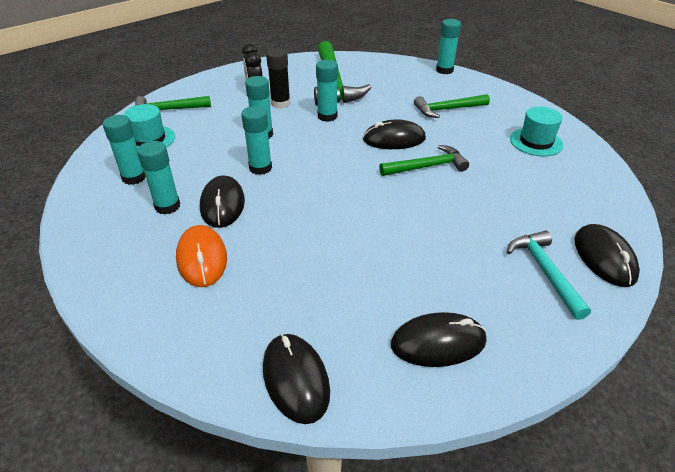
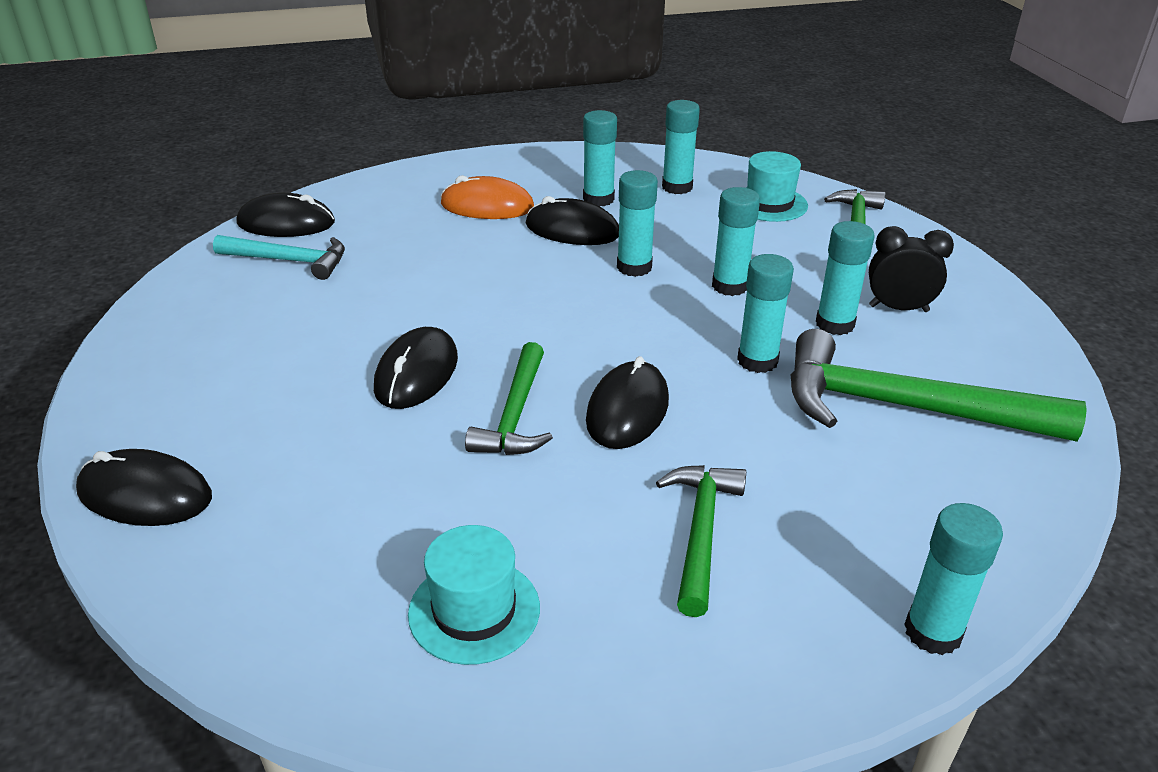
camera: 115 degrees right, 5 degrees down
(280, 103) = (835, 324): black glue stick -> turquoise glue stick
(438, 342) = (221, 301): black mouse -> black mouse (416, 373)
(545, 272) = (199, 420): turquoise hammer -> turquoise hammer (289, 261)

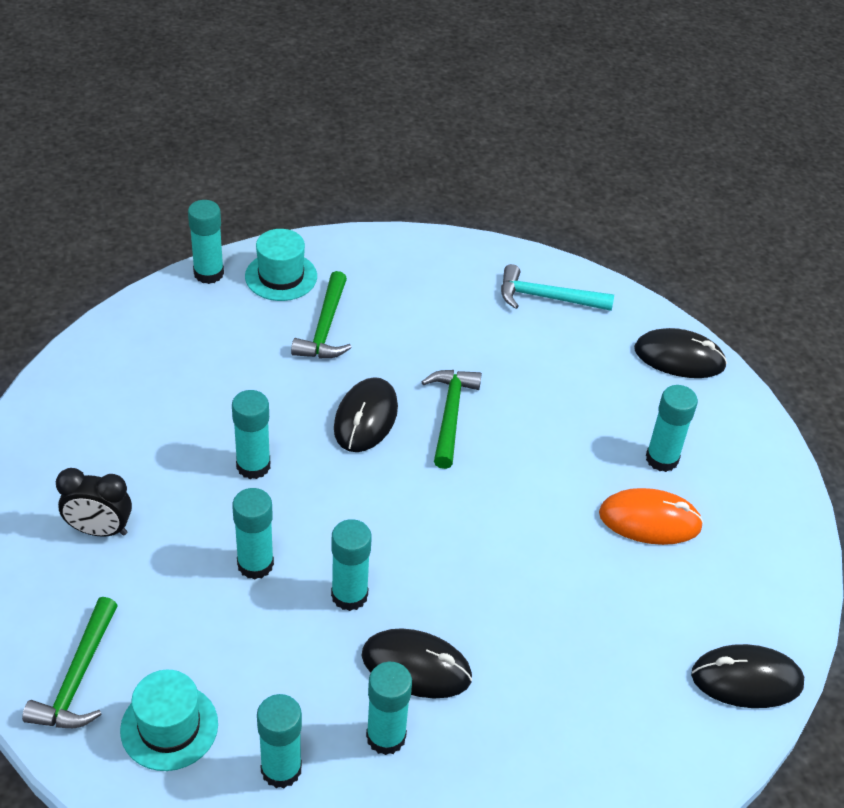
camera: 175 degrees right, 10 degrees up
(289, 261) = (708, 607): turquoise hammer -> turquoise hammer (547, 298)
(416, 373) = (535, 455): black mouse -> none
(474, 610) = (456, 289): turquoise hat -> turquoise hat (281, 276)
(487, 206) = (523, 719): orange mouse -> orange mouse (650, 520)
(835, 324) = (170, 509): turquoise glue stick -> turquoise glue stick (662, 459)
(903, 408) = (152, 417): green hammer -> none

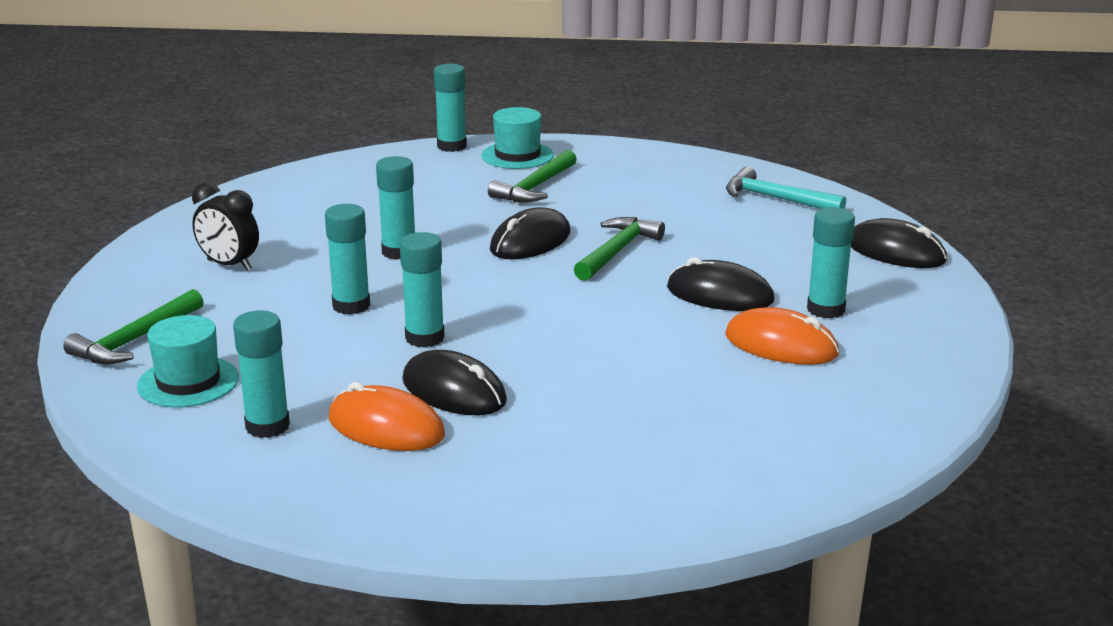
camera: 25 degrees right, 20 degrees down
(386, 737) = (386, 427): turquoise glue stick -> orange mouse
(746, 679) = (813, 466): black mouse -> black mouse (720, 294)

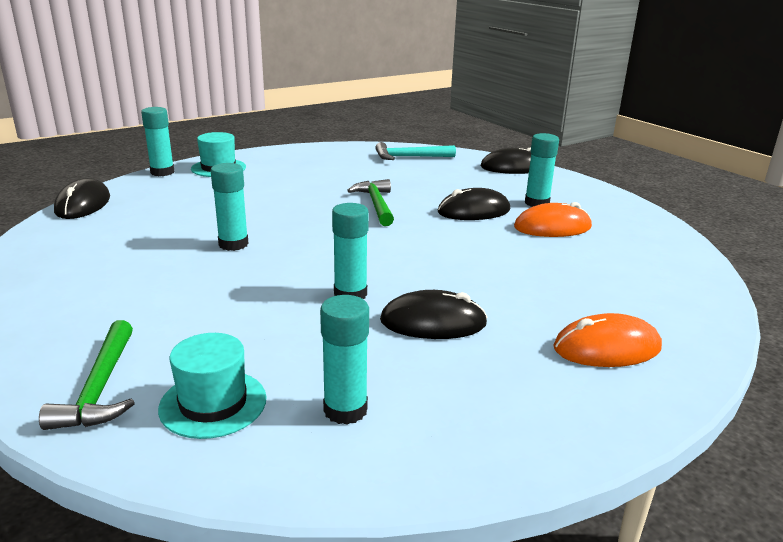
camera: 40 degrees left, 0 degrees up
(229, 265) = (102, 294): black clock -> none
(351, 306) = (258, 291): turquoise glue stick -> none
(386, 427) = (434, 368): orange mouse -> orange mouse (607, 348)
(530, 241) = (313, 213): black mouse -> black mouse (83, 204)
(535, 187) = (262, 183): green hammer -> none

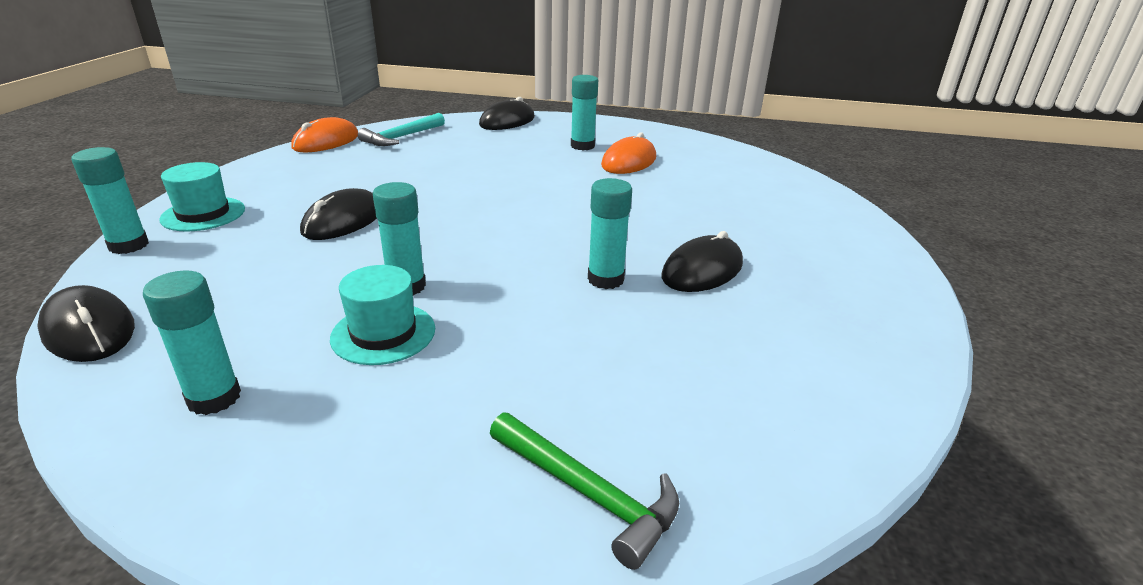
camera: 45 degrees left, 5 degrees up
(213, 403) = (702, 431): turquoise hat -> turquoise hat (383, 333)
(345, 410) = (786, 368): turquoise glue stick -> turquoise glue stick (214, 398)
(376, 204) = (463, 192): green hammer -> none
(474, 211) = (552, 169): black mouse -> black mouse (343, 221)
(607, 348) = (816, 234): orange mouse -> orange mouse (326, 141)

